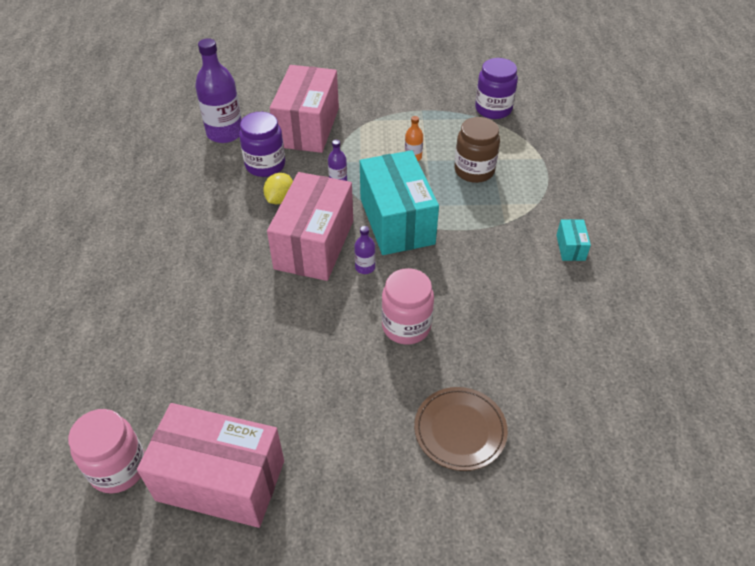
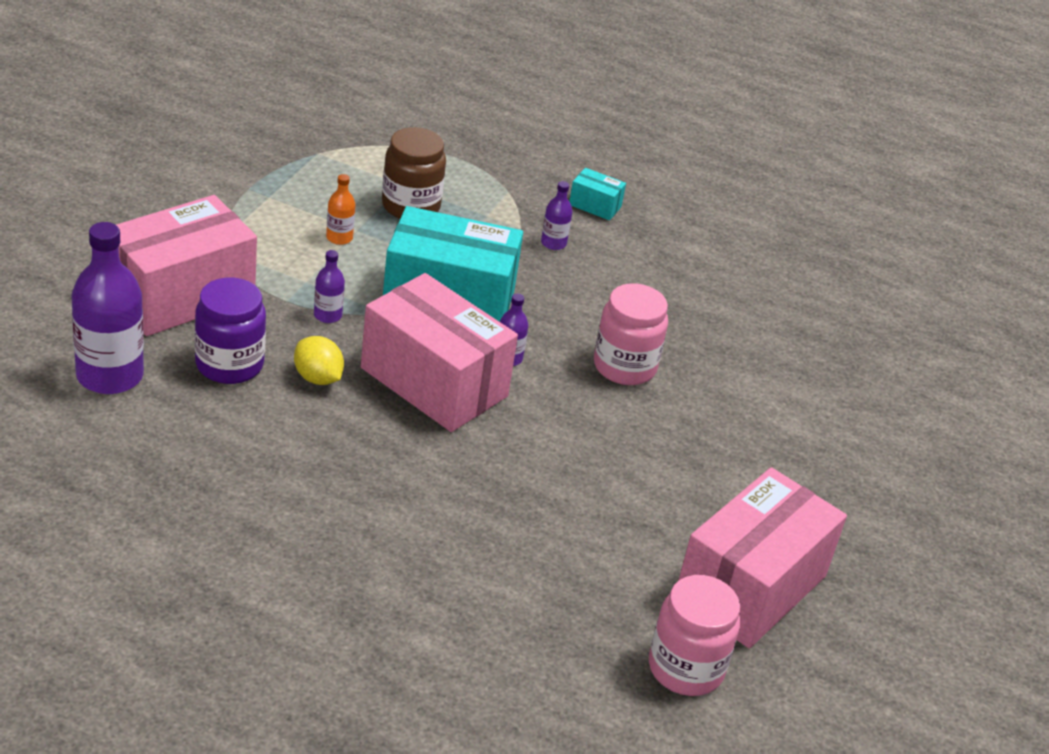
camera: 70 degrees left, 10 degrees down
(307, 127) = (181, 295): pink box -> pink box turned 75 degrees counterclockwise
(460, 430) = (786, 391): brown plate -> none
(493, 109) = (306, 138): purple jar -> none
(505, 243) = (553, 243): none -> purple bottle

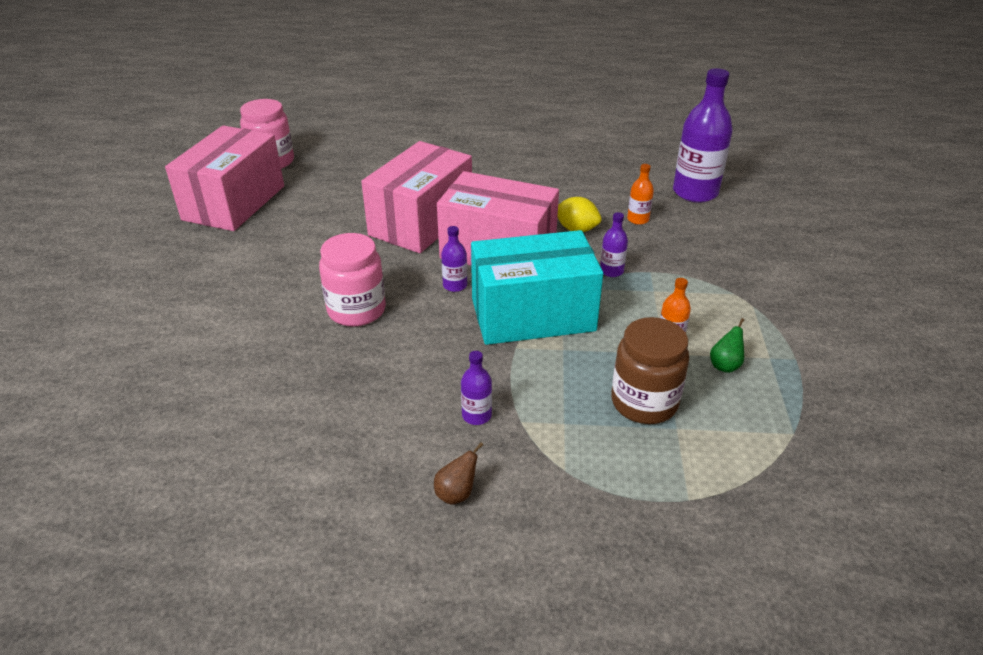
camera: 165 degrees right, 0 degrees up
(181, 295) = (721, 250): pink box -> pink box (421, 222)
(229, 364) = (638, 219): purple jar -> orange bottle
(315, 205) = (725, 365): none -> green pear
(595, 206) = (456, 493): turquoise box -> brown pear

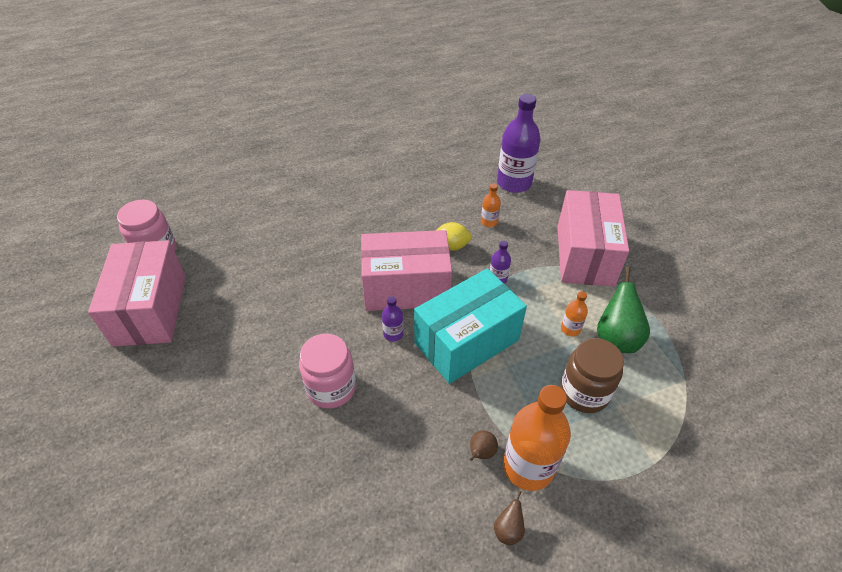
camera: 25 degrees left, 10 degrees up
(421, 222) = (328, 277): pink box -> pink box (584, 255)
(476, 415) = (481, 453): purple bottle -> brown pear
(523, 446) = (528, 466): none -> orange bottle
(725, 365) = (616, 338): green pear -> green pear, size x2.01

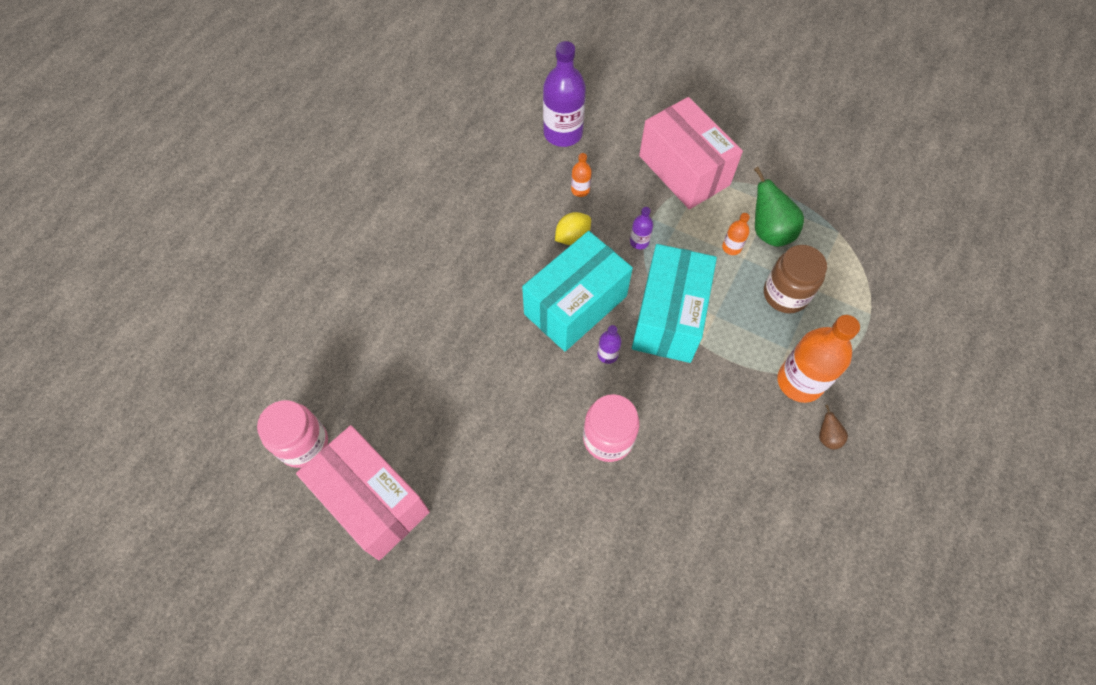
camera: 40 degrees left, 15 degrees up
(406, 288) = (575, 305): pink box -> turquoise box
(481, 453) = (761, 397): brown pear -> none

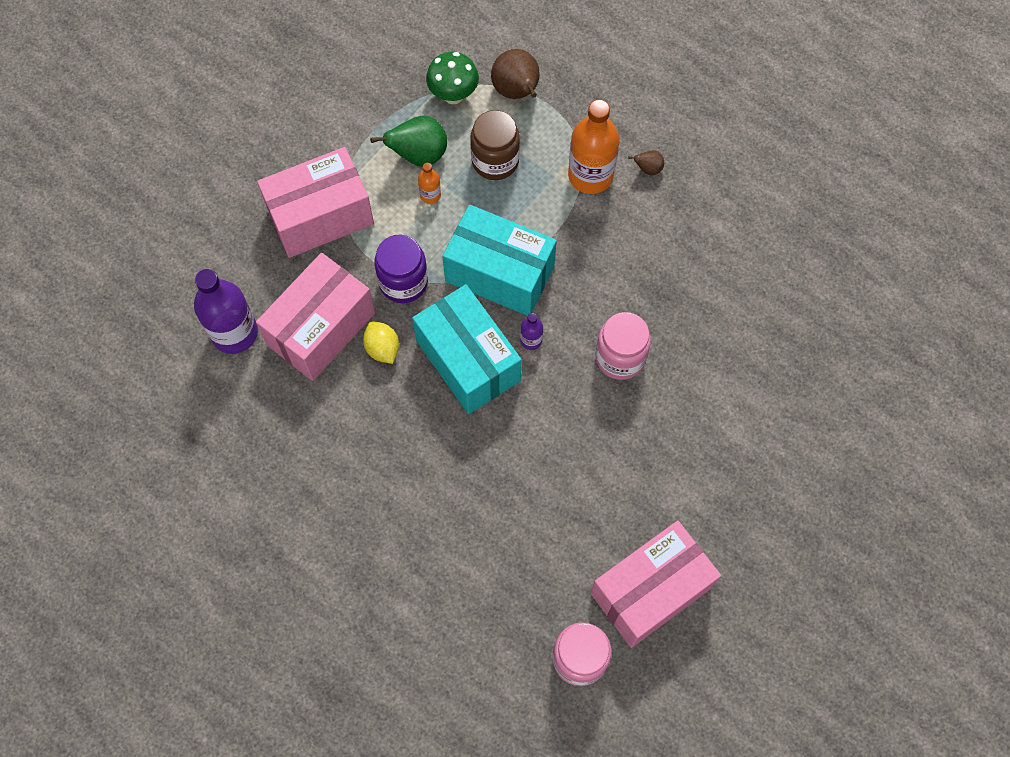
camera: 80 degrees left, 5 degrees up
(580, 190) = (321, 329): orange bottle -> pink box
(639, 242) = (403, 282): purple bottle -> purple jar
(842, 248) = (453, 95): none -> green mushroom
(868, 301) = (517, 91): none -> brown pear

